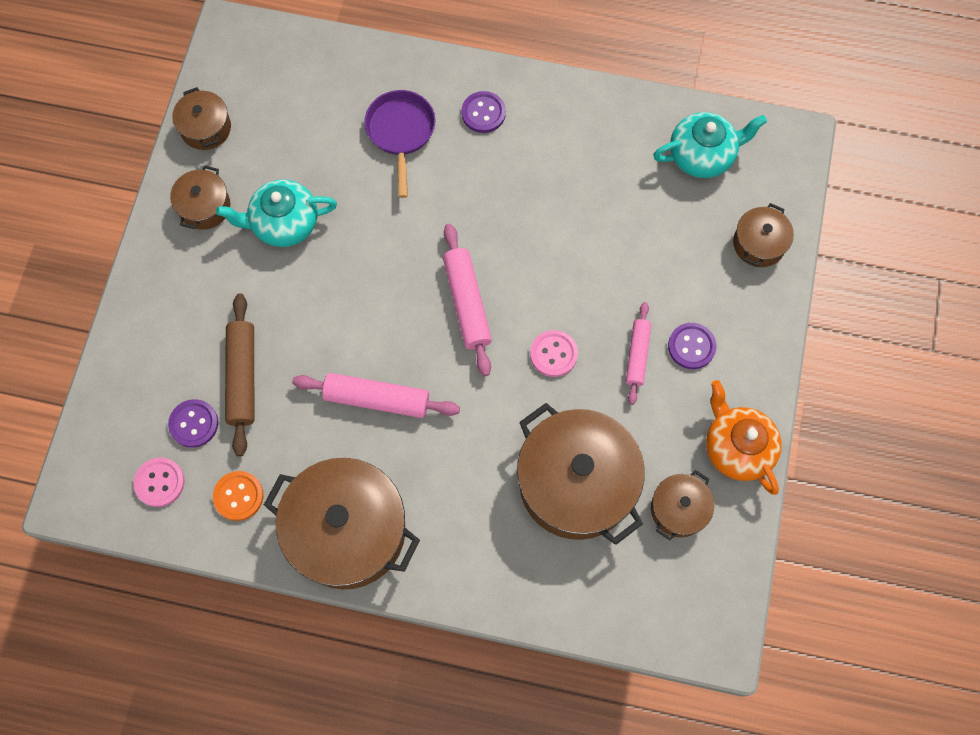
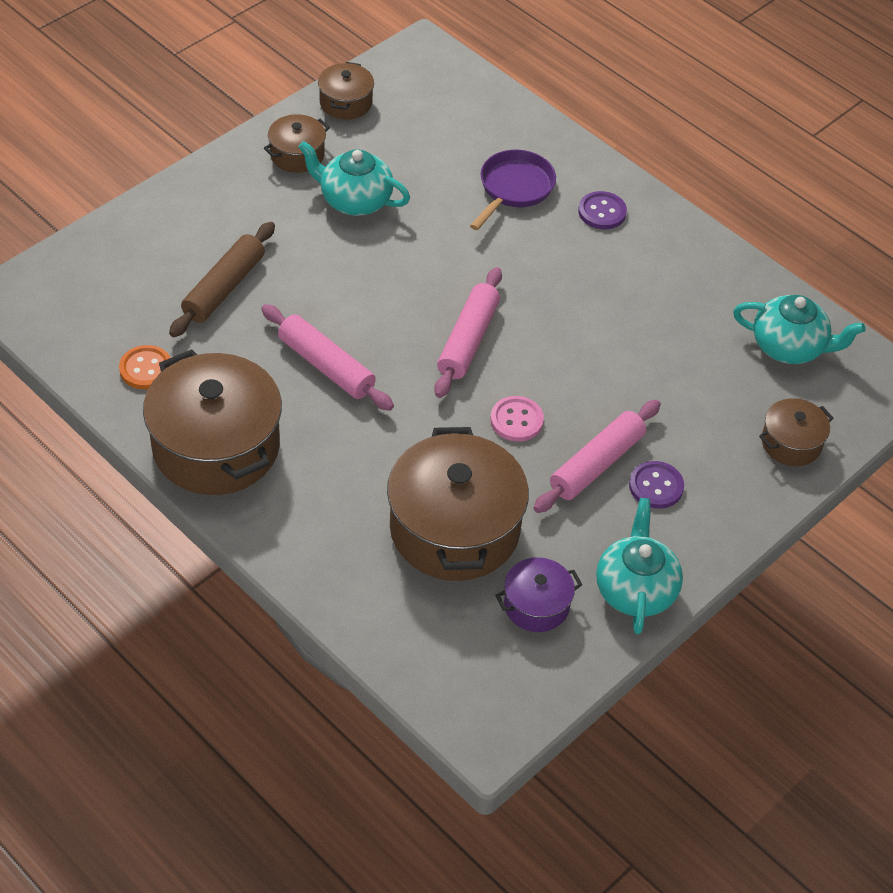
camera: 30 degrees right, 20 degrees down
(160, 482) = (90, 323): pink button -> none
(194, 424) = (154, 298): purple button -> none
(637, 355) = (596, 464): pink rolling pin -> pink rolling pin, size x1.54
(678, 509) = (536, 605): brown pot -> purple pot
(737, 447) = (635, 589): orange teapot -> turquoise teapot

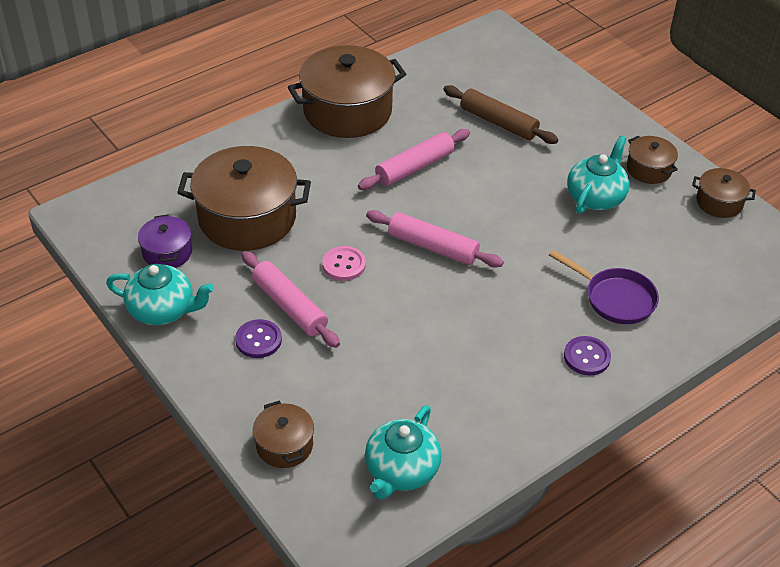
camera: 100 degrees right, 5 degrees down
(146, 369) = (422, 84): orange button -> none

